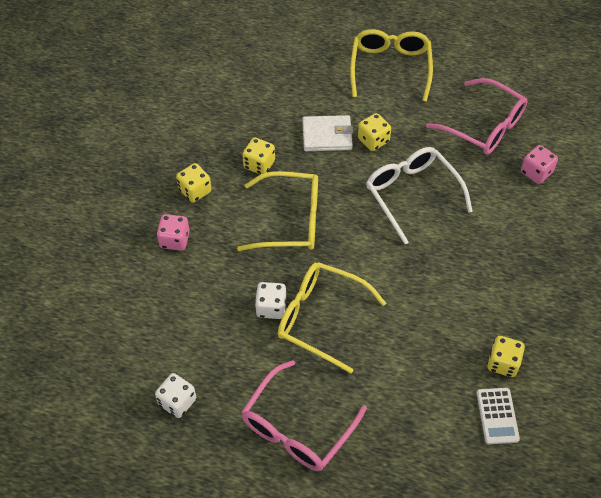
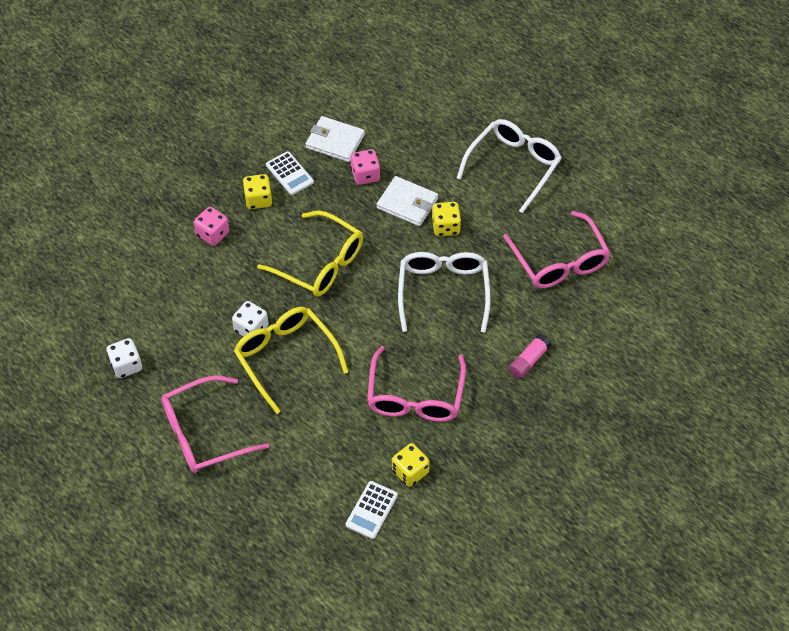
camera: 30 degrees right, 0 degrees up
(207, 156) = (289, 173): none -> white calculator
(227, 112) = (335, 141): none -> white wallet
(259, 164) = (329, 202): yellow dice -> none
(390, 68) = (513, 166): yellow glasses -> white glasses
(457, 295) = (415, 396): none -> pink glasses
(523, 217) = (529, 361): none -> pink glue stick
(536, 172) = (574, 326): pink dice -> pink dice (365, 175)

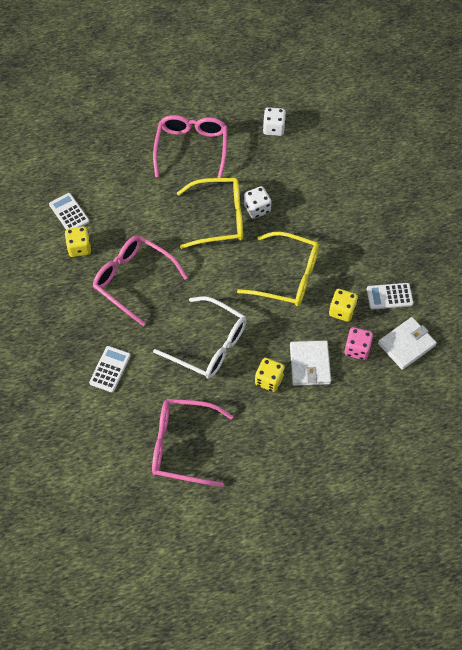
camera: 120 degrees right, 5 degrees up
(213, 234) = (358, 221): pink dice -> none
(258, 200) = (374, 264): yellow dice -> yellow dice (342, 311)
(320, 263) = (287, 276): yellow glasses -> yellow glasses turned 135 degrees counterclockwise
(407, 203) = (309, 364): white wallet -> white wallet turned 60 degrees counterclockwise
(513, 166) = (301, 468): white glasses -> none
(529, 361) = (110, 369): pink glue stick -> white calculator

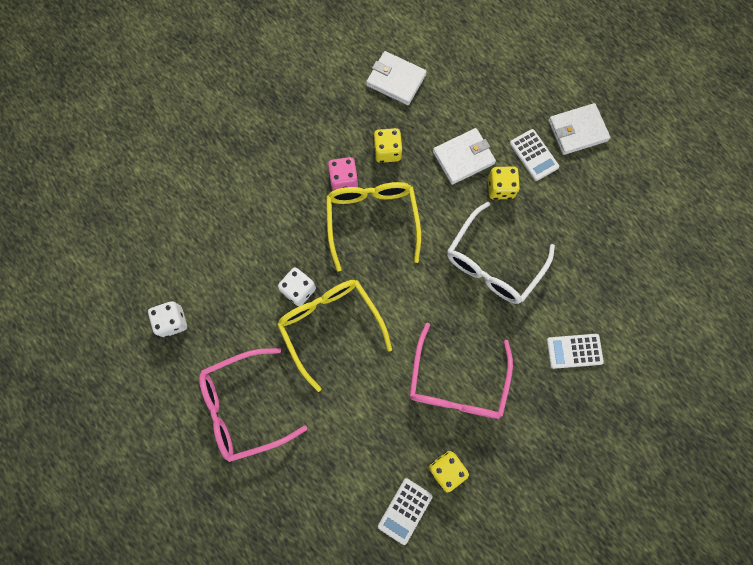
camera: 115 degrees left, 15 degrees up
(182, 445) = (612, 238): pink glasses -> none
(209, 345) = (493, 263): white glasses -> white glasses turned 150 degrees counterclockwise
(292, 468) = (577, 131): none -> white wallet
(357, 349) = (423, 121): pink dice -> pink dice (343, 180)
(389, 296) = (348, 114): white calculator -> white calculator (533, 155)

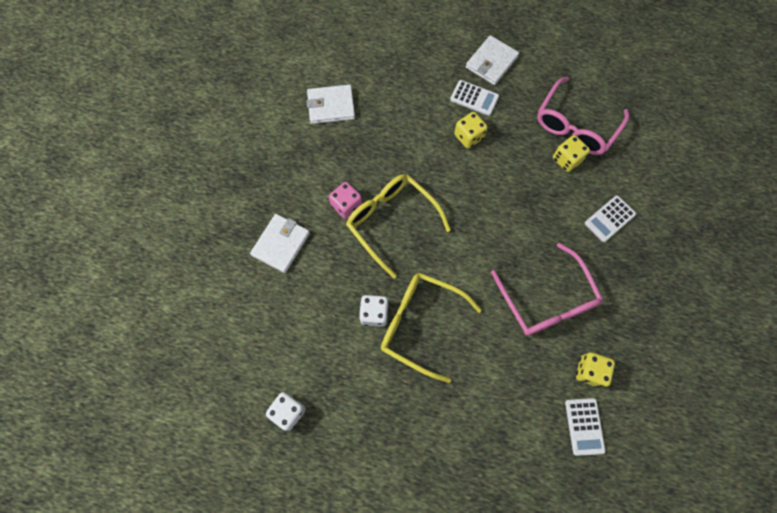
camera: 35 degrees left, 5 degrees down
(244, 406) = (399, 438): pink glasses -> pink glasses (575, 126)
(387, 151) = (364, 163): yellow dice -> yellow dice (566, 160)
(463, 158) = (425, 132): white wallet -> white wallet (281, 244)
(493, 263) = (505, 194): white glasses -> none

